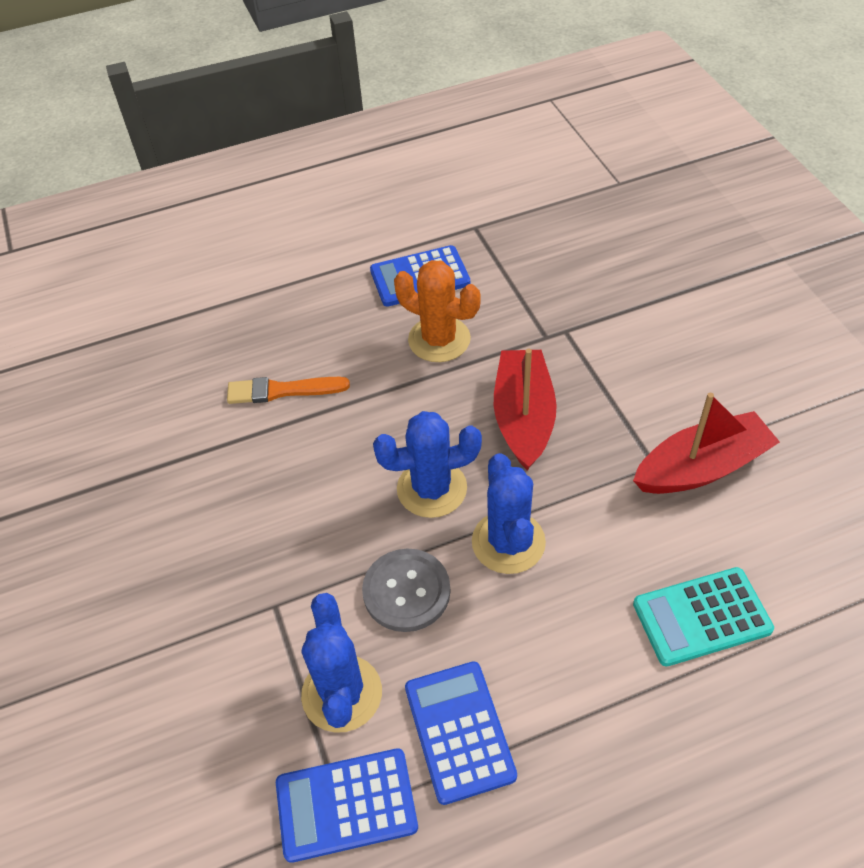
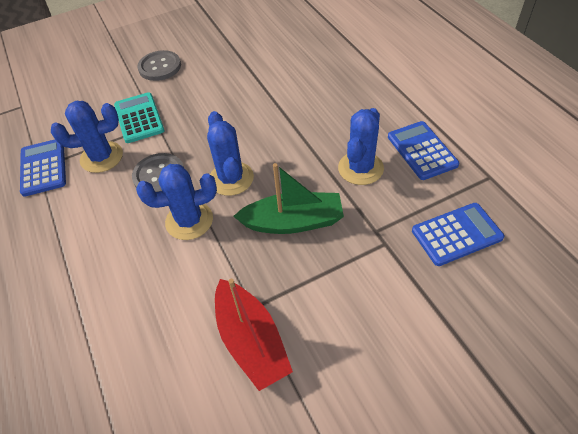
camera: 85 degrees right, 0 degrees up
(103, 612) = (160, 67): none -> grey button
(283, 390) = (304, 101): orange brush -> none
(439, 339) = (360, 168): orange cactus -> blue cactus
(459, 731) = (70, 208): blue calculator -> blue calculator (456, 234)
(523, 417) = (293, 222): red boat -> green boat
(701, 617) = (121, 335): turquoise calculator -> turquoise calculator (139, 118)

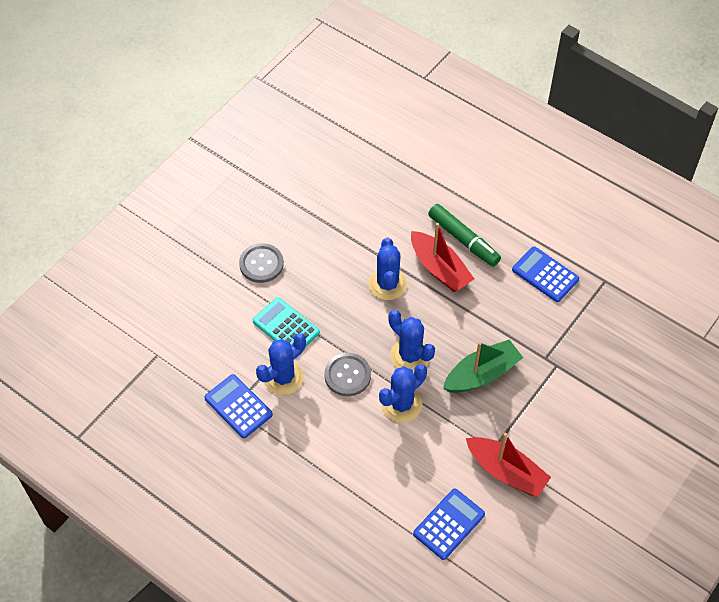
camera: 30 degrees left, 5 degrees up
(313, 114) = (439, 269): none -> red boat
(353, 98) = (463, 240): none -> green marker
(360, 168) = (506, 308): blue cactus -> blue cactus (387, 284)
(456, 234) = (602, 339): blue calculator -> blue calculator (449, 524)

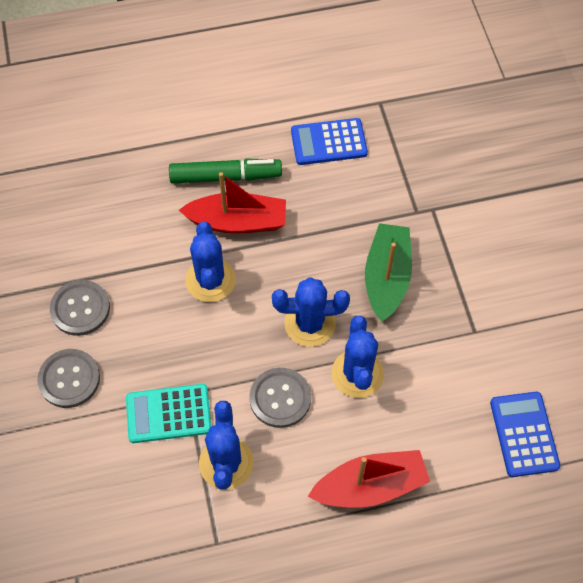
camera: 50 degrees left, 5 degrees up
(238, 406) = (220, 536): blue calculator -> none
(307, 236) = (80, 309): none -> grey button
(387, 284) = (210, 280): blue cactus -> blue cactus turned 45 degrees clockwise
(506, 472) = (508, 339): red boat -> red boat (370, 486)

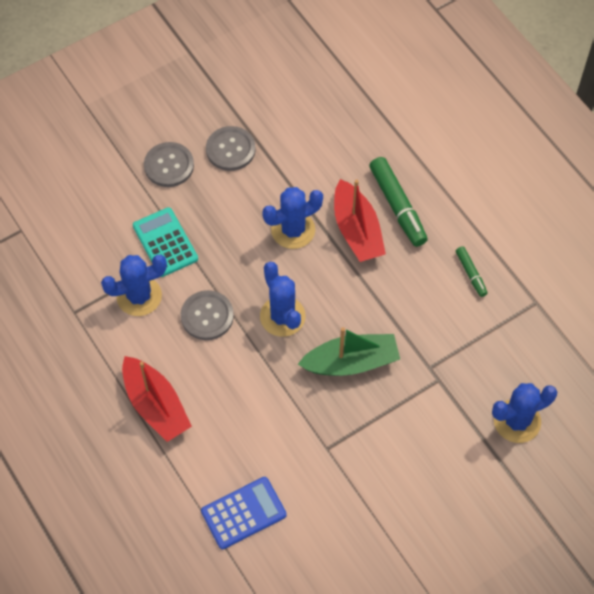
camera: 70 degrees right, 0 degrees up
(328, 142) = (471, 274): blue calculator -> green marker
(357, 374) = (250, 366): blue cactus -> blue cactus (517, 421)

